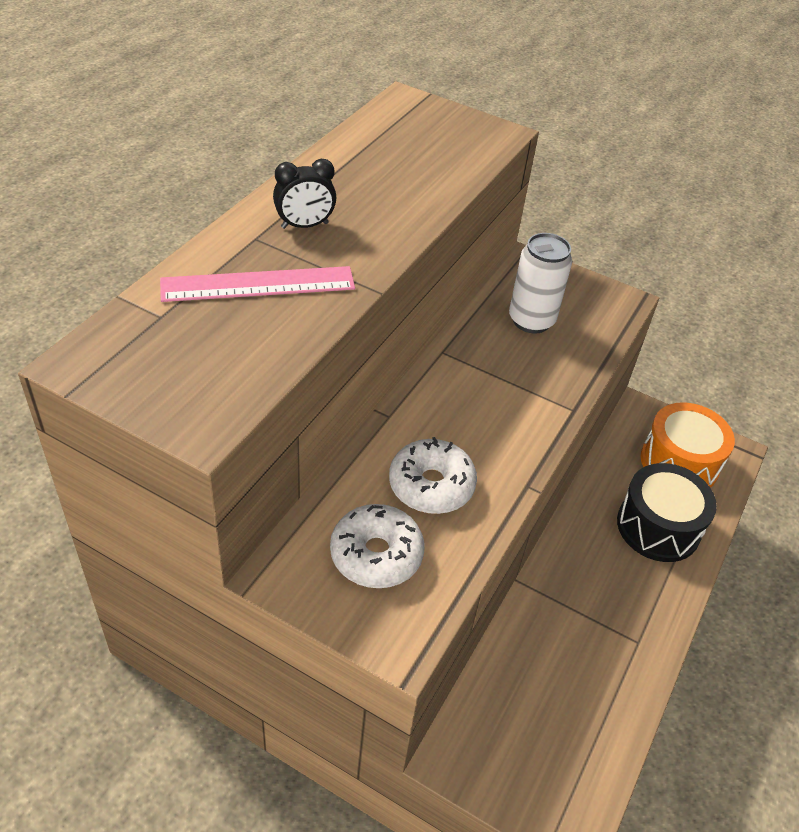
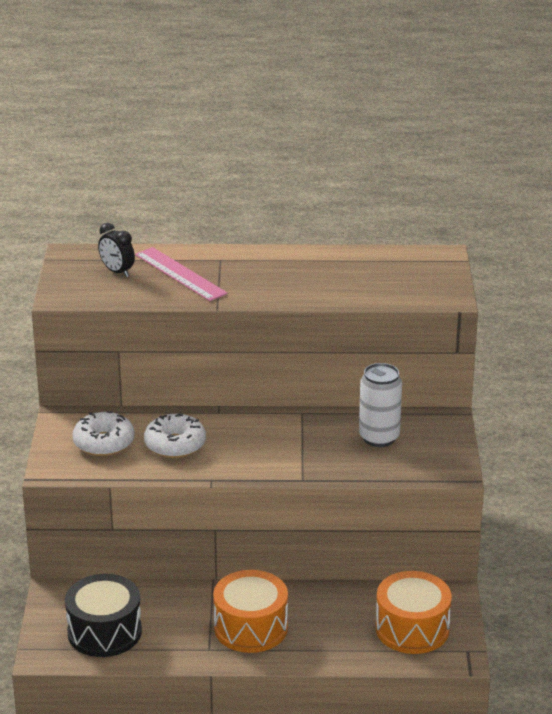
camera: 65 degrees right, 15 degrees down
(305, 225) = (250, 269): black clock -> black clock (117, 272)
(619, 586) = (250, 627): none -> orange drum
(658, 527) = (329, 633): black drum -> black drum (104, 632)

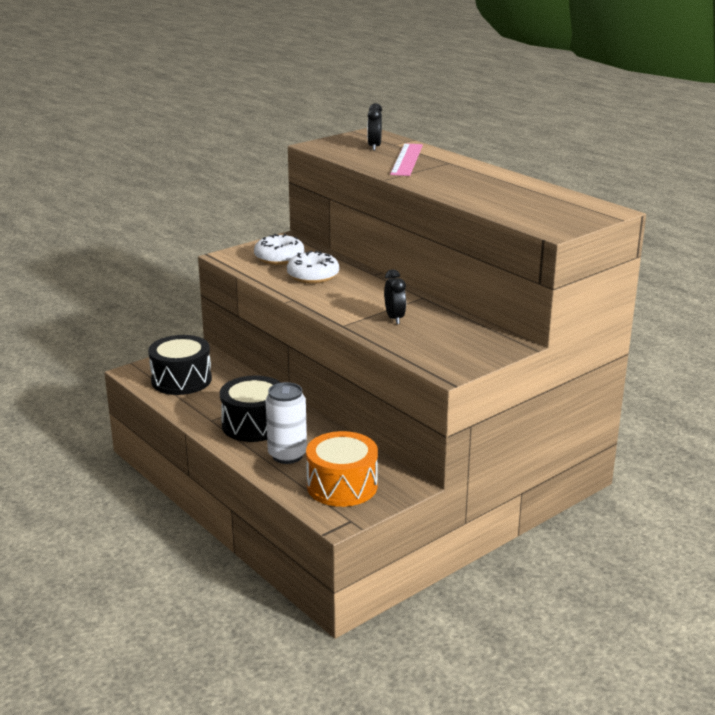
camera: 50 degrees right, 5 degrees down
(250, 627) = (254, 425): orange drum -> black drum
(324, 447) = (394, 318): none -> black clock
(379, 438) = (440, 331): white can -> white can (287, 455)

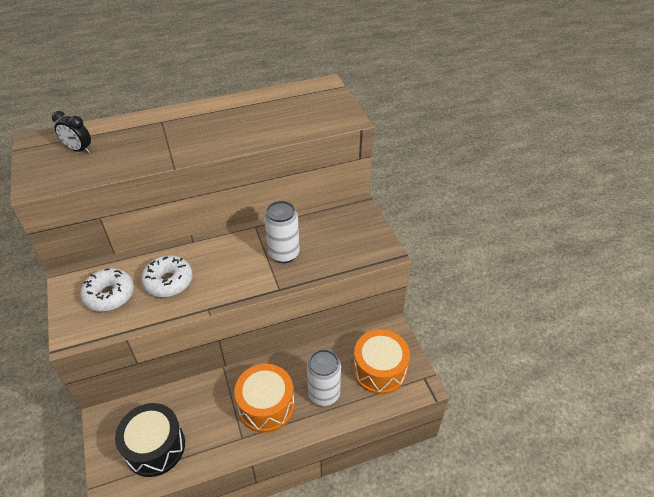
camera: 70 degrees left, 20 degrees up
(254, 425) = (266, 406): black drum -> orange drum
(394, 318) = (284, 254): black clock -> white can
(406, 159) = (133, 141): pink ruler -> none

